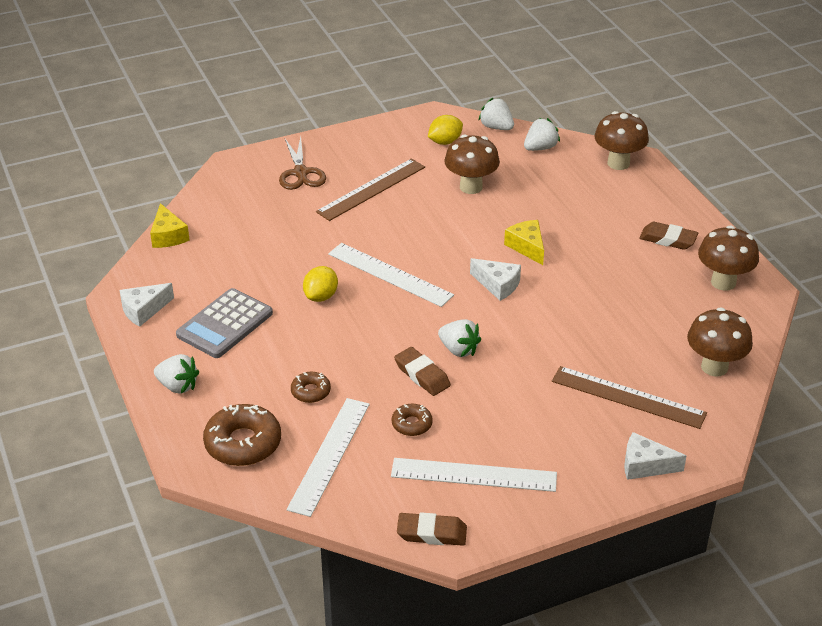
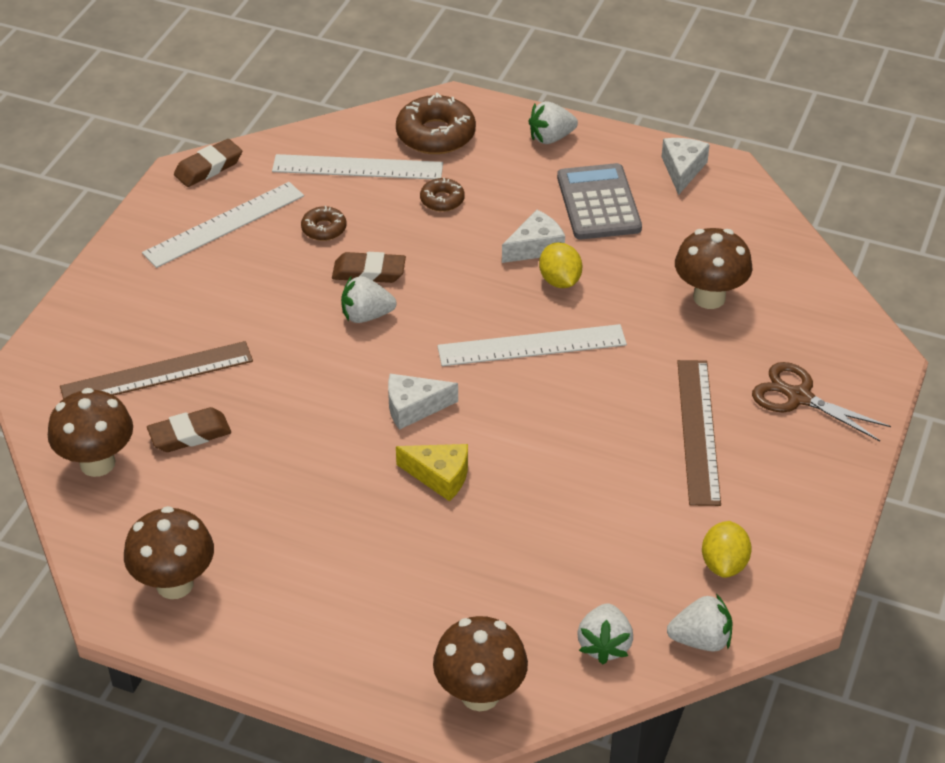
camera: 135 degrees right, 5 degrees up
(168, 236) = (788, 241): yellow cheese -> none
(329, 455) = (357, 167): white ruler -> white ruler turned 60 degrees counterclockwise
(471, 187) = (602, 515): brown mushroom -> brown mushroom (709, 297)
(645, 465) = (83, 321): white cheese -> white cheese (535, 247)
(668, 239) = (294, 604): brown eraser -> brown eraser (190, 434)

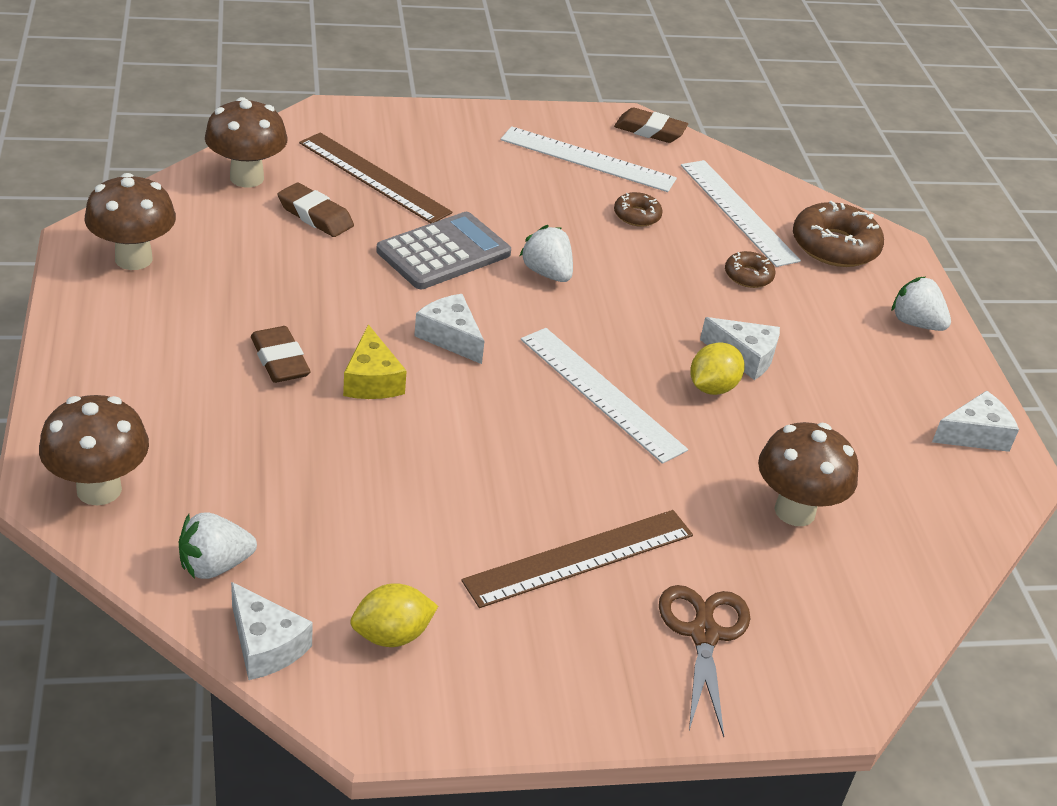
camera: 55 degrees right, 5 degrees down
(369, 272) = (605, 258): brown eraser -> brown eraser (280, 360)
(598, 203) = (855, 384): grey calculator -> grey calculator (443, 252)
(701, 640) = (265, 645): white strawberry -> white cheese

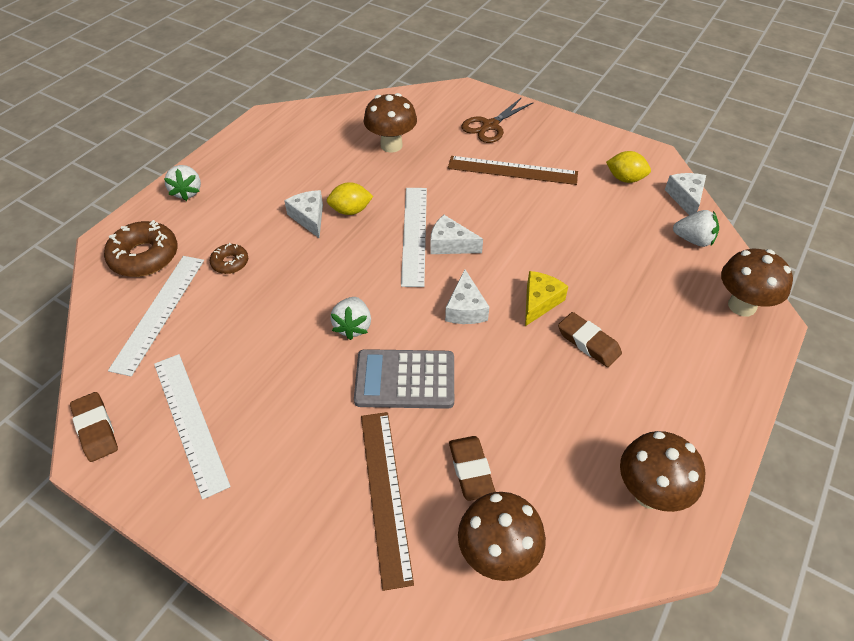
camera: 135 degrees left, 10 degrees up
(280, 360) = (588, 342): brown eraser -> brown eraser turned 60 degrees counterclockwise
(637, 215) = (231, 344): brown donut -> none
(975, 434) = (258, 135): white cheese -> white cheese (450, 244)

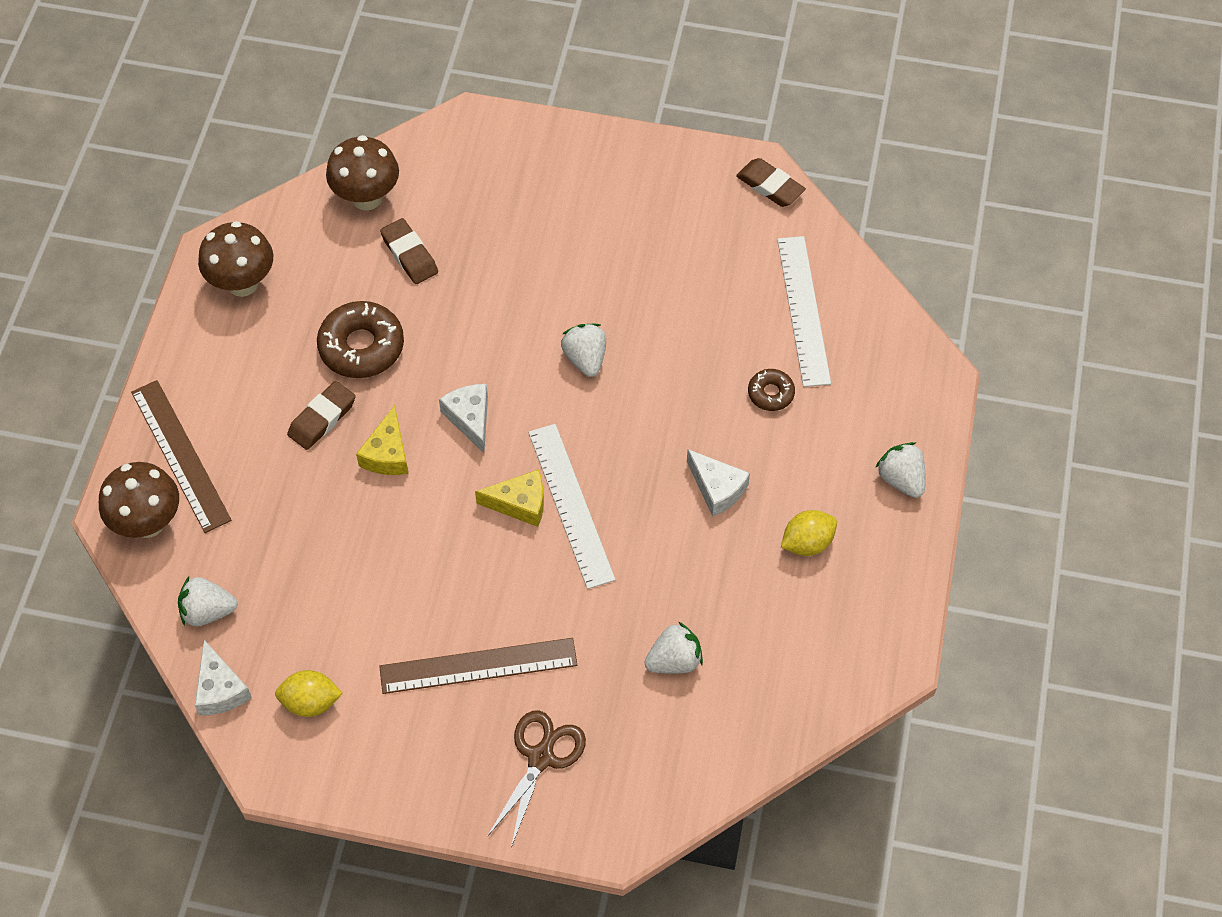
camera: 160 degrees right, 10 degrees up
(144, 256) = (876, 370): brown donut -> brown donut (361, 347)
(190, 422) = (689, 218): white ruler -> none
(350, 211) = (670, 517): yellow lemon -> yellow lemon (807, 543)
(385, 494) = (478, 213): brown ruler -> brown ruler (180, 455)
(391, 145) = (674, 660): brown mushroom -> white strawberry
(405, 380) = (504, 318): grey calculator -> none
(450, 244) = (520, 503): white cheese -> yellow cheese
(588, 342) = (322, 418): brown eraser -> brown eraser turned 75 degrees counterclockwise

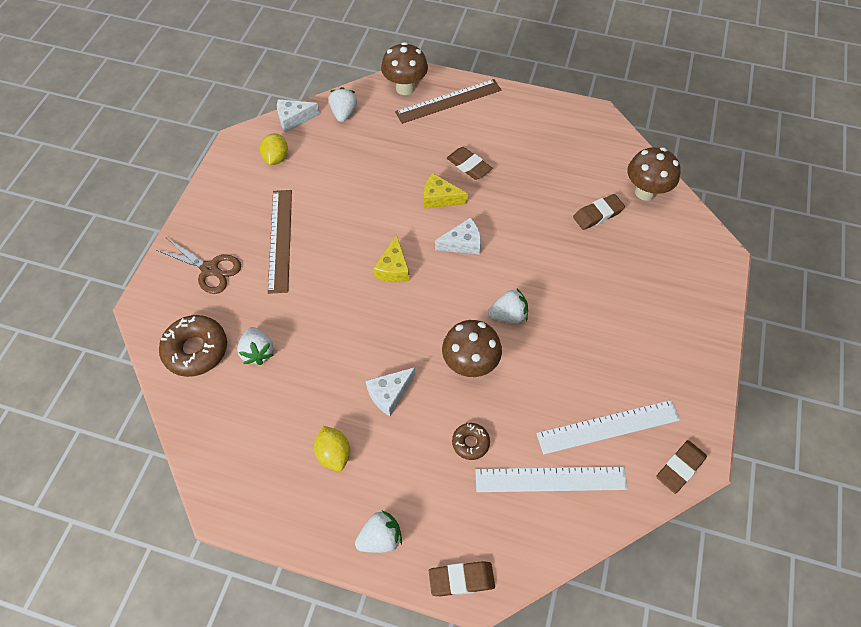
camera: 95 degrees right, 0 degrees up
(242, 283) = (572, 128): brown mushroom -> brown mushroom (470, 364)
(361, 347) = (522, 187): brown donut -> brown donut (196, 350)
(571, 505) = (388, 298): white ruler -> white ruler (608, 427)
(932, 394) = (461, 579): none -> brown eraser

